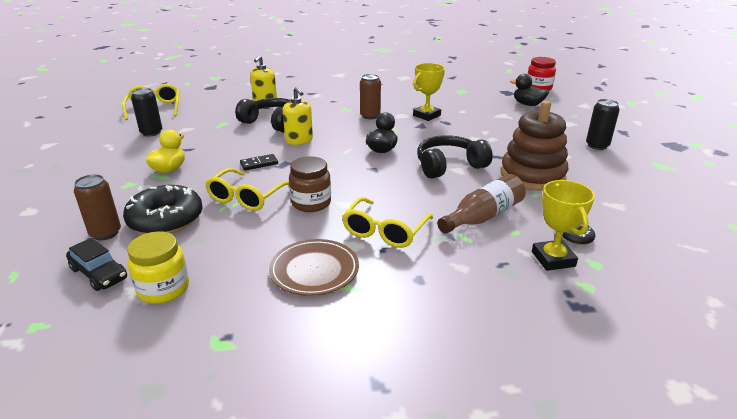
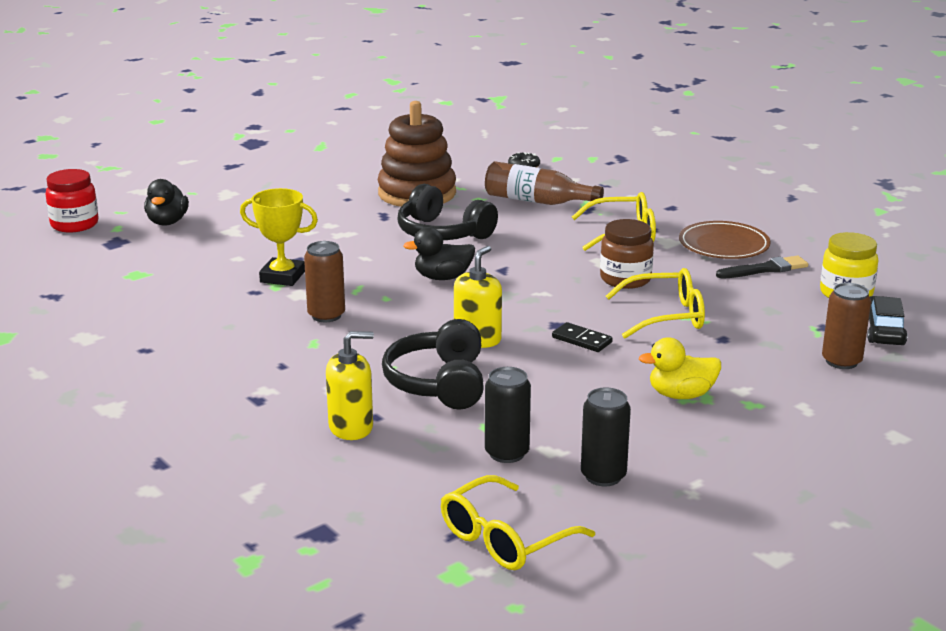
camera: 120 degrees left, 5 degrees down
(166, 219) = (770, 341): black donut -> none
(251, 269) = (765, 269): none -> black brush
(553, 259) = (571, 170): yellow trophy -> none
(597, 146) = (293, 174): black can -> black can (507, 453)

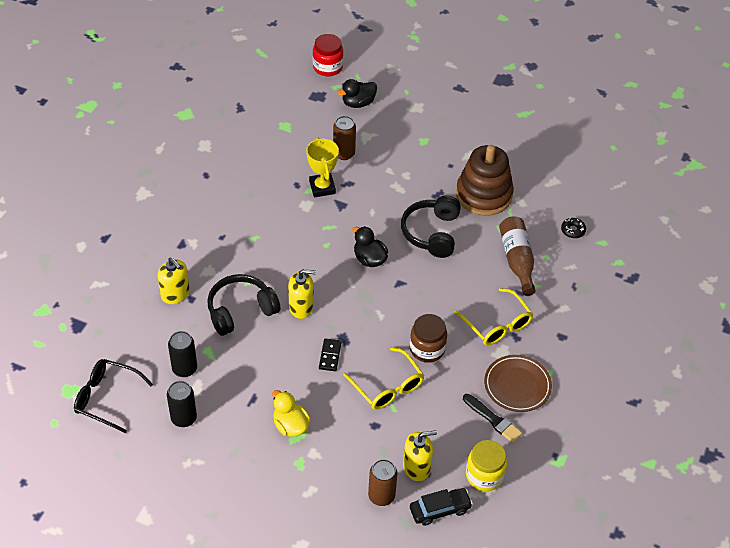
camera: 60 degrees right, 25 degrees up
(326, 315) = (288, 228): brown can -> brown can (344, 153)
(505, 539) = (106, 398): yellow glasses -> black glasses
(809, 329) = (416, 467): none -> yellow soap dispenser

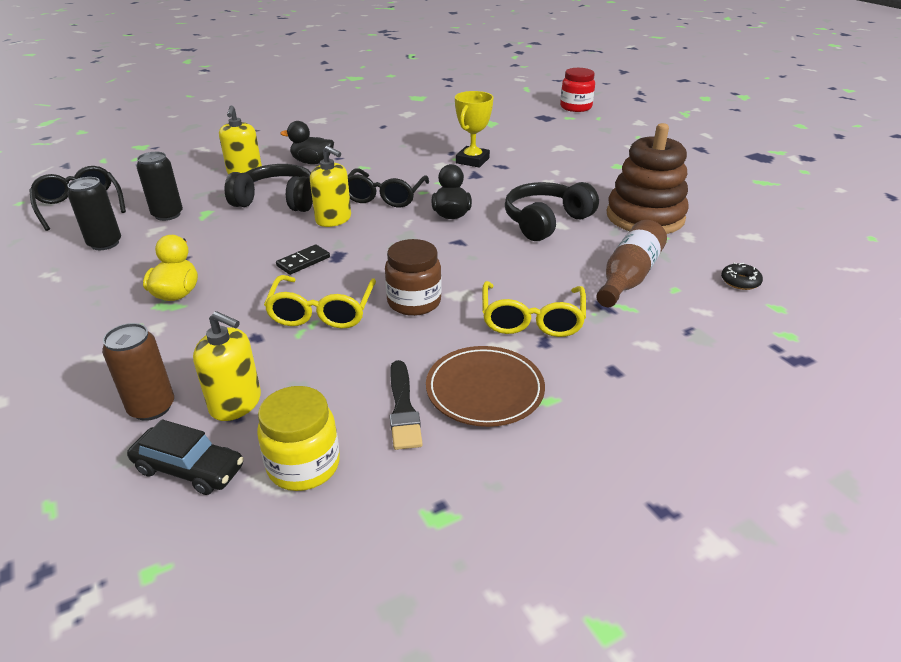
camera: 40 degrees right, 15 degrees down
(307, 264) = (384, 197): none -> black glasses
(344, 153) = (523, 150): brown can -> none
(358, 103) = (578, 130): black duck -> black duck (312, 162)

